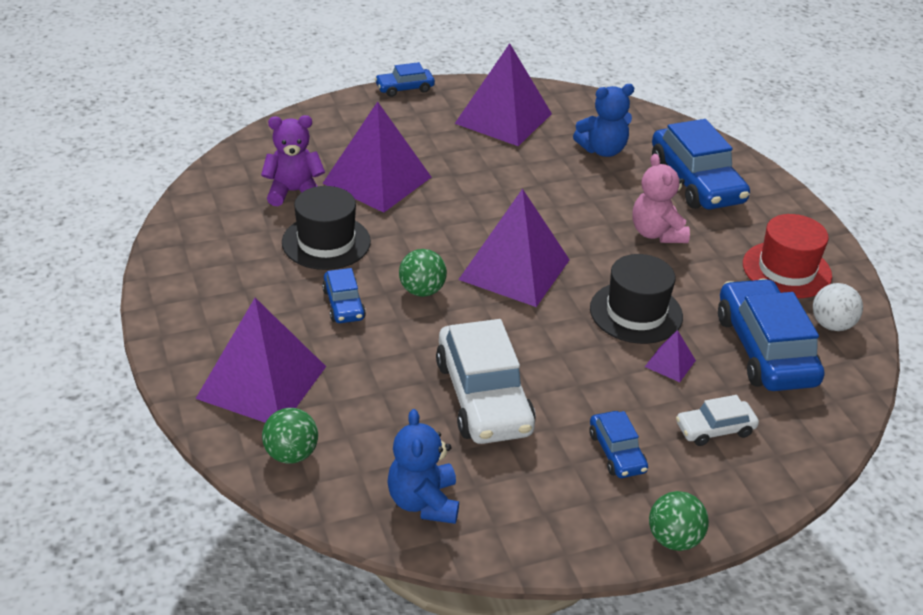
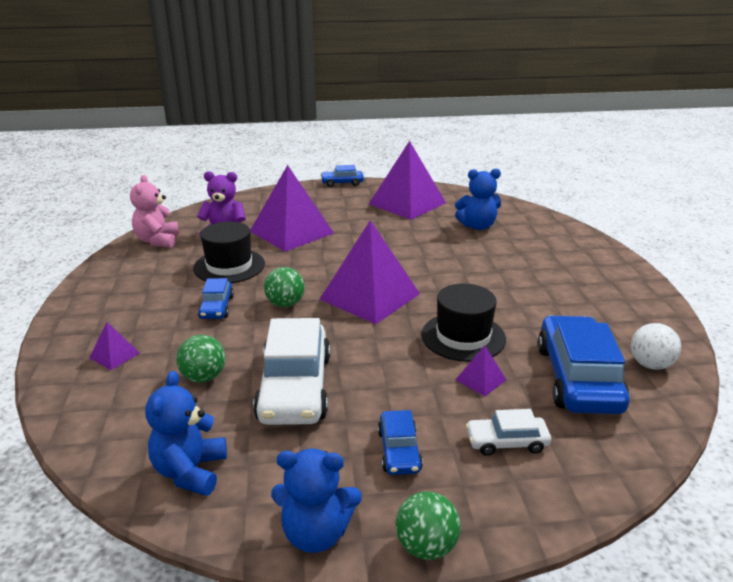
camera: 15 degrees right, 10 degrees down
(261, 382) = (114, 355): purple pyramid -> purple pyramid, size x0.42
(291, 454) = (99, 414): green ball -> green ball (204, 377)
(572, 542) = (316, 533): none -> blue teddy bear
(656, 233) = (503, 282): pink teddy bear -> pink teddy bear (158, 241)
(696, 181) = (549, 251): blue car -> none
(786, 270) = (615, 318): red hat -> none

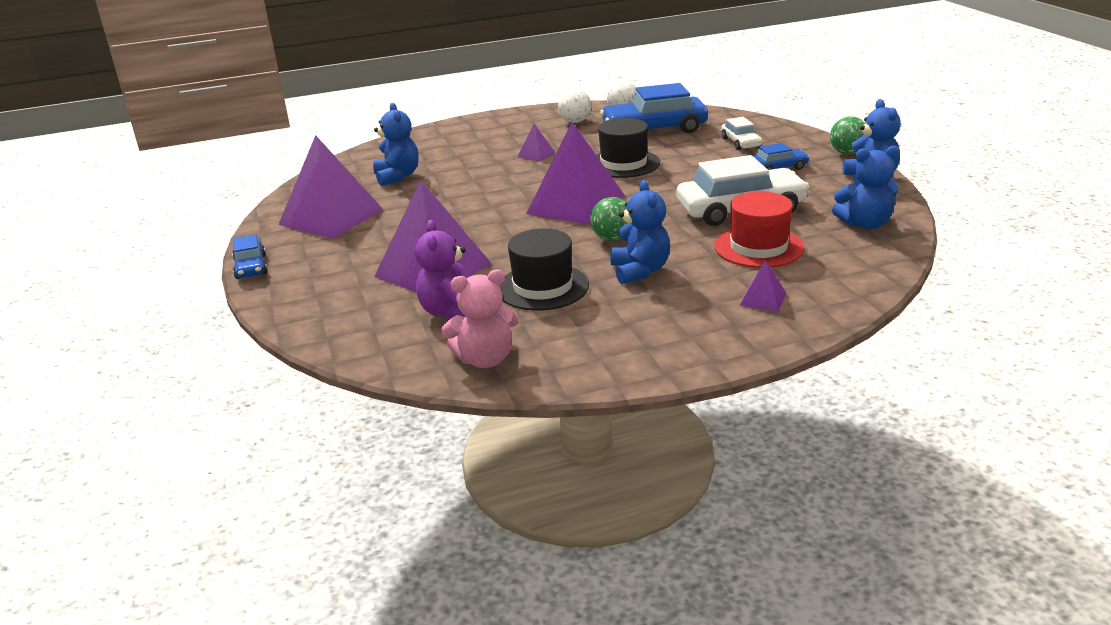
camera: 100 degrees left, 0 degrees up
(204, 377) = (758, 247): green ball -> red hat
(216, 307) = (640, 271): blue car -> blue teddy bear
(480, 379) = (678, 154): purple pyramid -> purple pyramid (536, 154)
(616, 325) = (575, 121): none -> white ball

